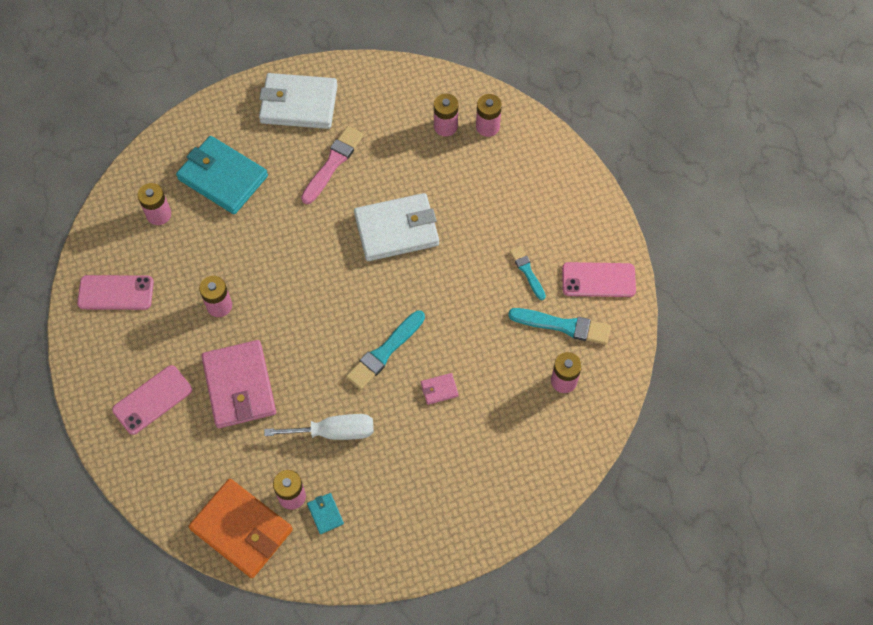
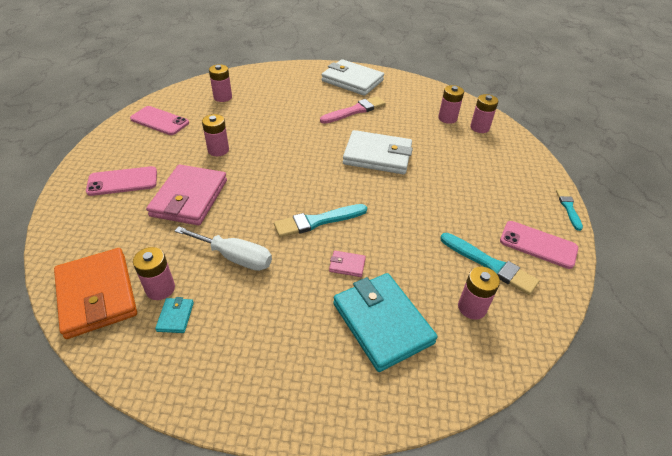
camera: 25 degrees right, 20 degrees down
(223, 177) = (277, 95): turquoise wallet -> turquoise wallet (382, 323)
(527, 271) = (472, 215): turquoise brush -> turquoise brush (568, 208)

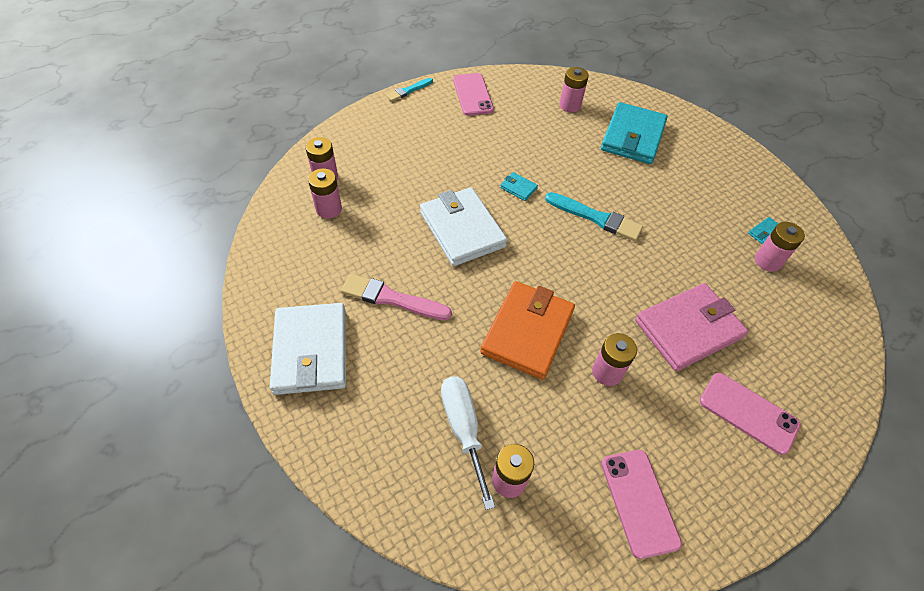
camera: 130 degrees left, 10 degrees up
(97, 295) = (822, 293): orange wallet -> orange wallet (527, 332)
(235, 257) = (691, 241): white screwdriver -> white screwdriver (463, 429)
(347, 265) = (613, 176): pink wallet -> none
(389, 201) = (518, 188): none -> turquoise wallet
(490, 264) = (522, 110): turquoise brush -> none

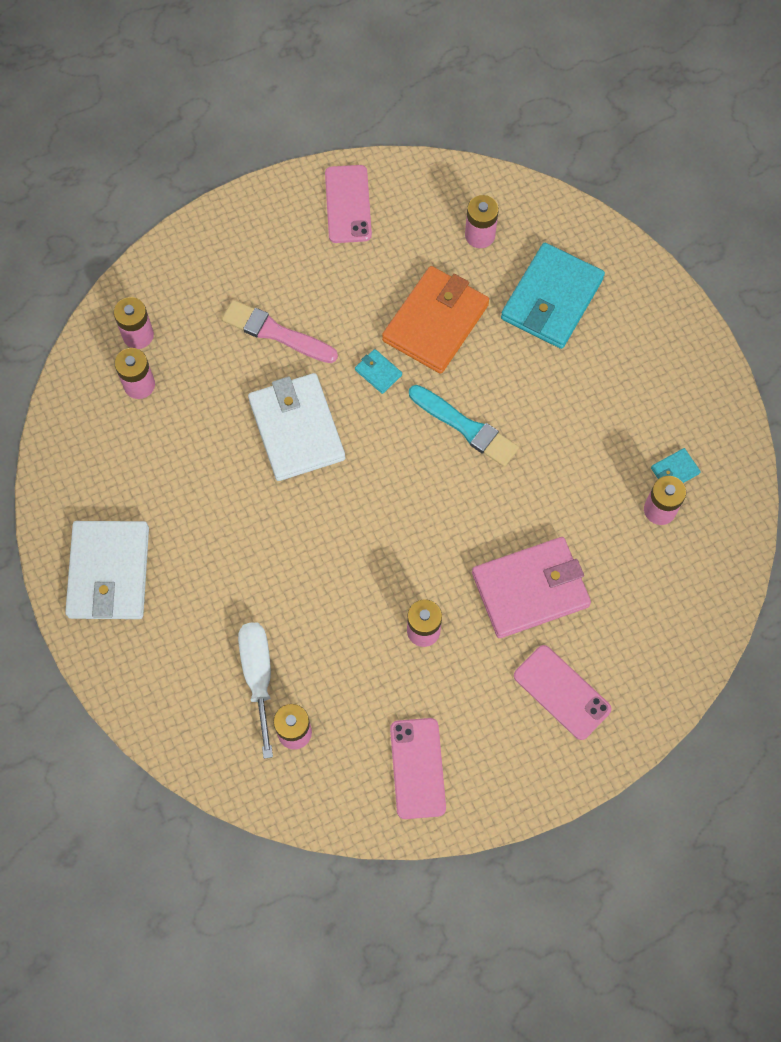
camera: 10 degrees right, 15 degrees up
(392, 299) = (202, 517): pink brush -> pink brush (276, 333)
(408, 90) = (260, 190): turquoise brush -> none
(527, 332) = (347, 574): orange wallet -> orange wallet (435, 323)

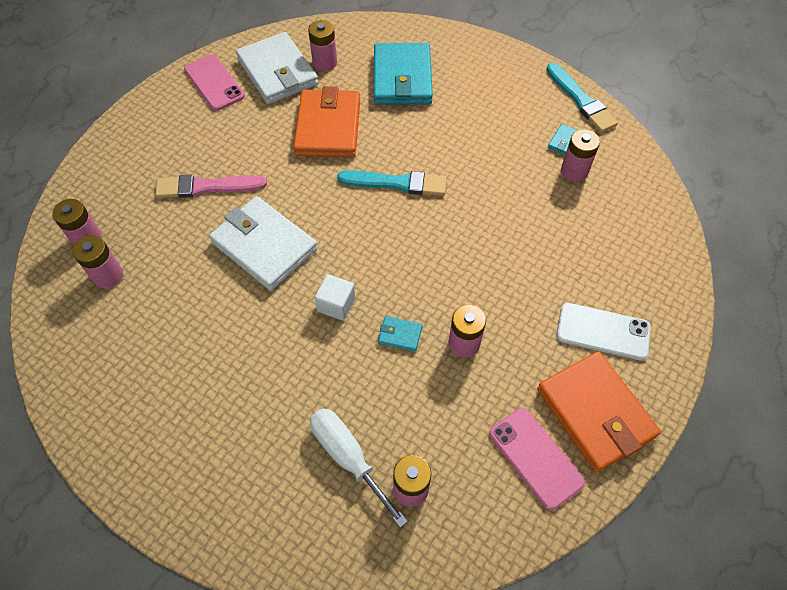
camera: 30 degrees left, 10 degrees down
(109, 572) = (157, 441): white wallet -> white wallet (277, 72)
(329, 528) = (336, 304): none -> white cube
(378, 372) = (305, 177): turquoise wallet -> turquoise wallet (400, 335)
(498, 761) = (595, 413): none -> orange wallet
(530, 589) = (524, 269): pink wallet -> none
(562, 692) = (603, 331): pink phone -> white phone
(731, 429) = (581, 100): none -> turquoise brush

